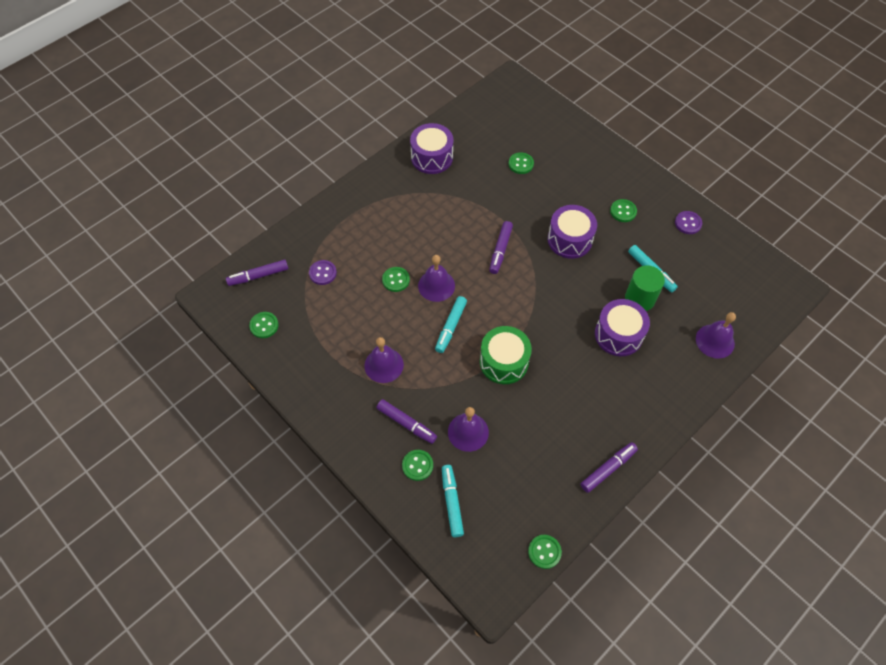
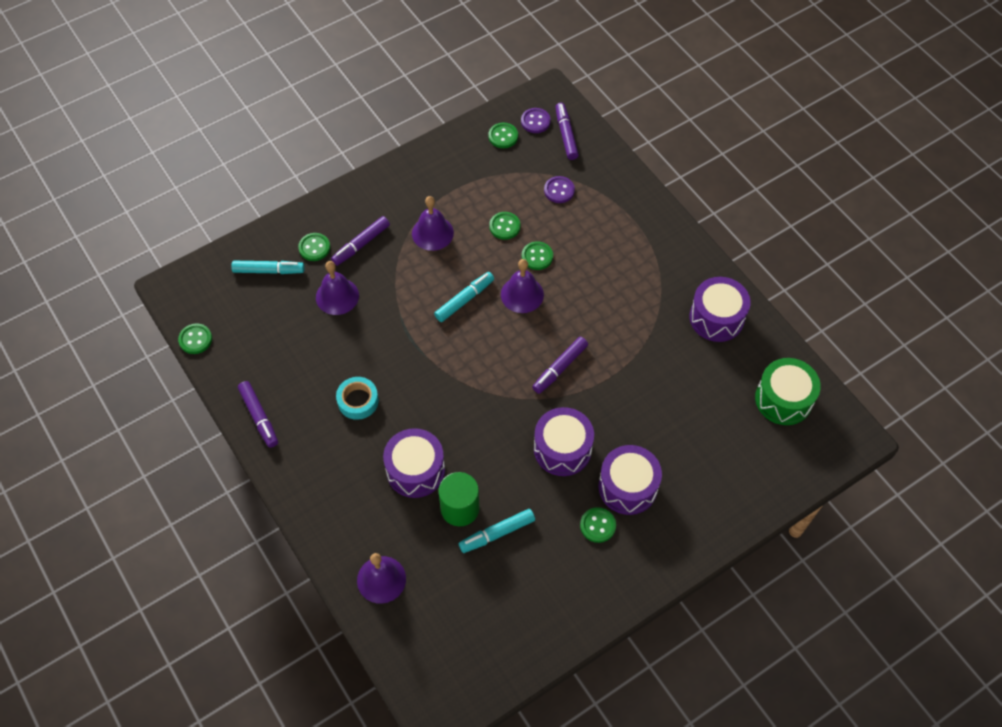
camera: 100 degrees right, 0 degrees up
(450, 327) = (464, 300): turquoise marker -> turquoise marker turned 105 degrees clockwise
(500, 250) = (559, 368): purple marker -> purple marker turned 75 degrees counterclockwise
(504, 362) = (409, 343): green drum -> green drum (783, 399)
(521, 164) = (694, 418): green button -> green button (504, 226)
(569, 390) = (358, 401): none -> turquoise tape
(587, 197) = (627, 487): none -> purple drum
(688, 223) = (565, 604): purple button -> purple button (535, 121)

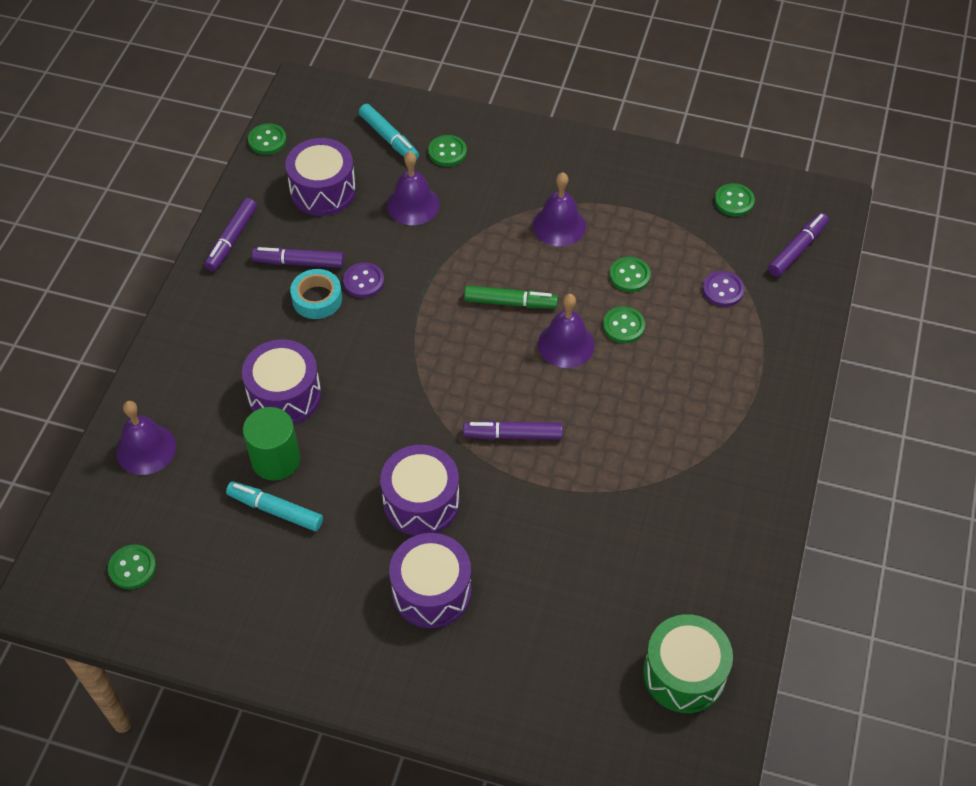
camera: 50 degrees right, 5 degrees down
(361, 244) = (487, 182): purple marker -> purple marker (299, 262)
(464, 300) = (510, 303): turquoise marker -> green marker
(535, 121) = (783, 214): purple button -> purple button (363, 281)
(597, 525) = (362, 594): green button -> green button (132, 568)
(716, 318) = (720, 537): purple drum -> purple drum (323, 190)

